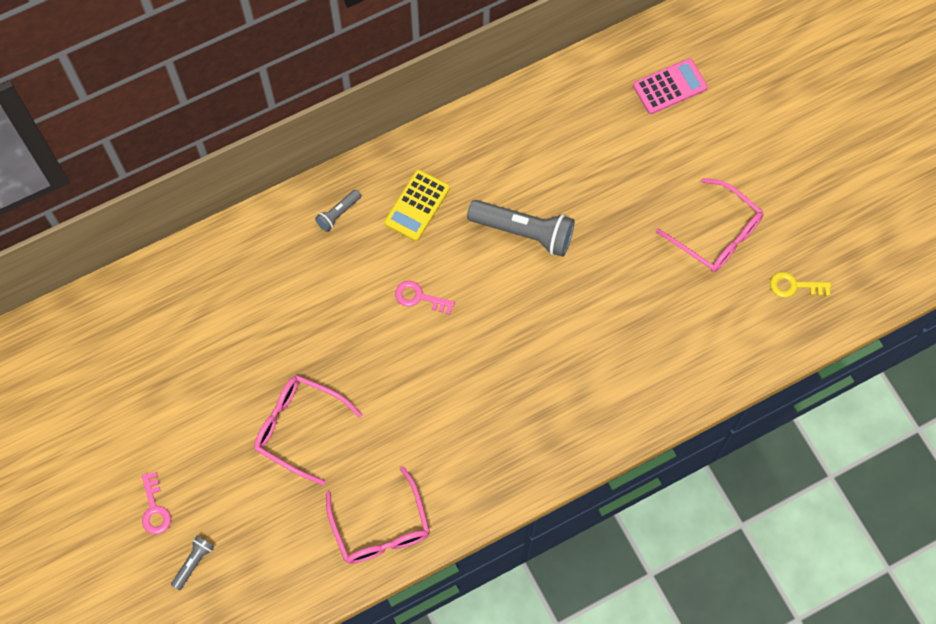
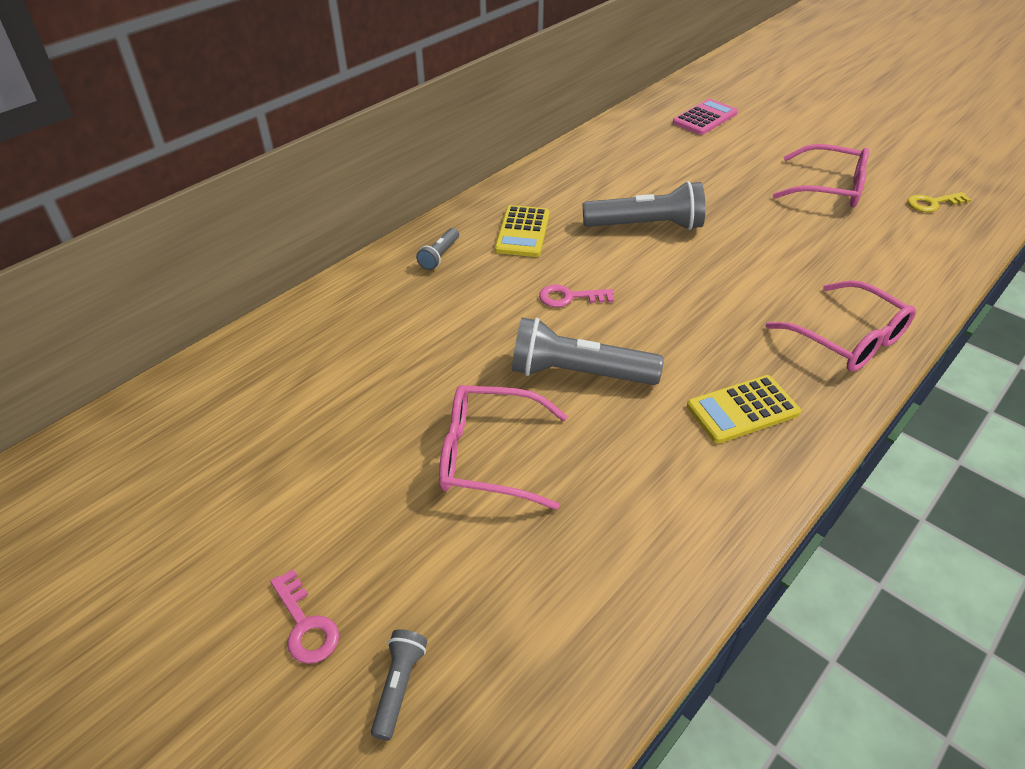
camera: 20 degrees left, 25 degrees down
(381, 528) = (668, 538): pink glasses -> pink glasses (848, 339)
(389, 377) = (578, 373): none -> grey flashlight
(485, 450) = (742, 410): none -> yellow calculator

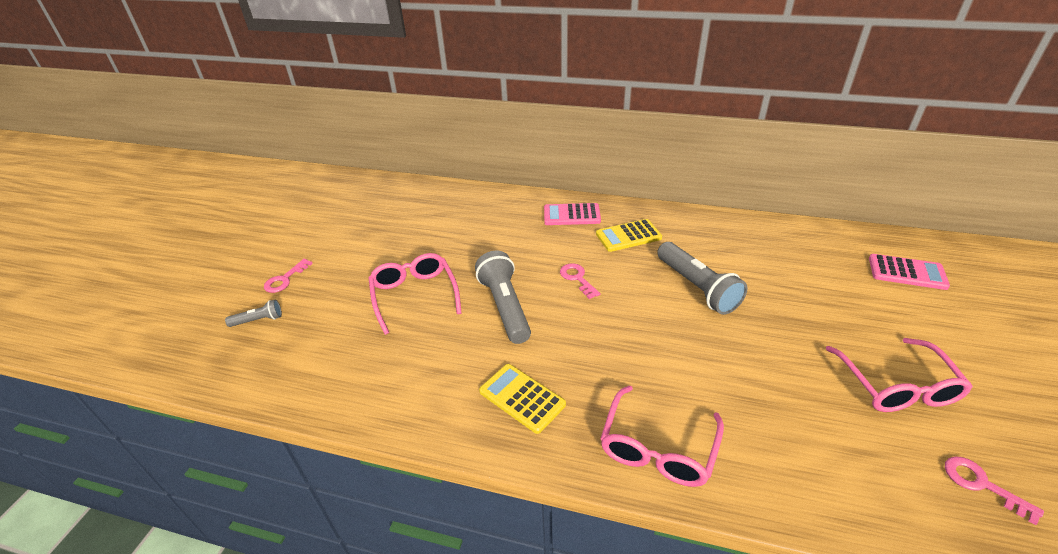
camera: 65 degrees right, 5 degrees down
(439, 256) = (571, 215): grey flashlight -> pink calculator
(932, 203) = (982, 485): yellow key -> pink key

